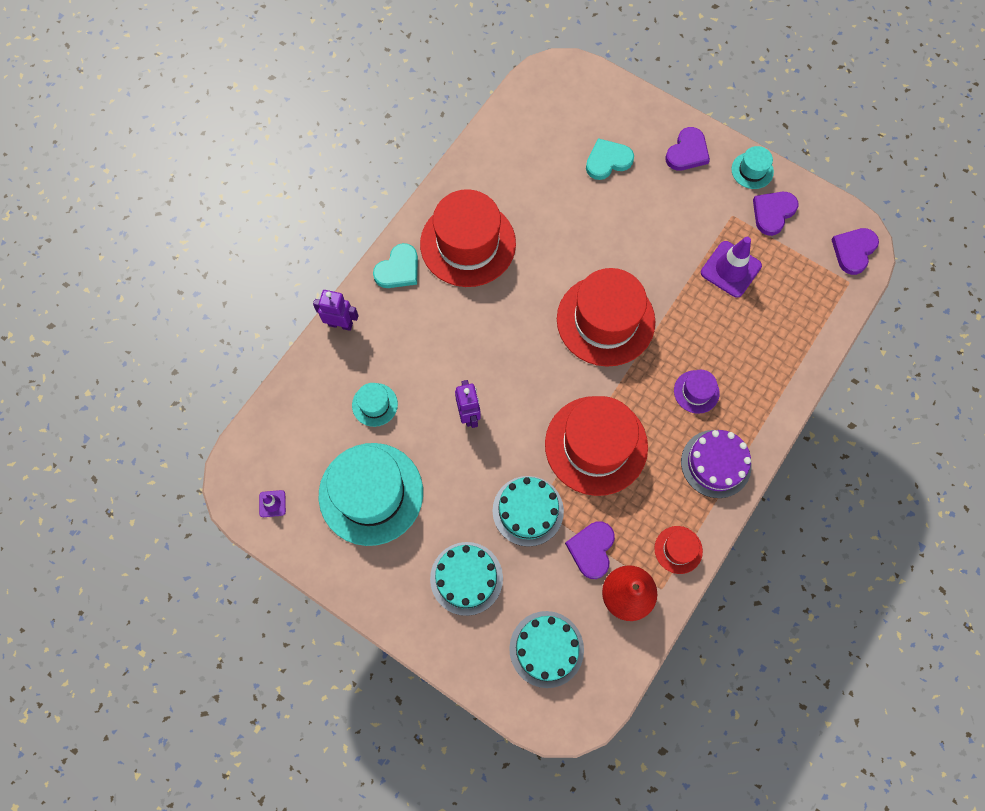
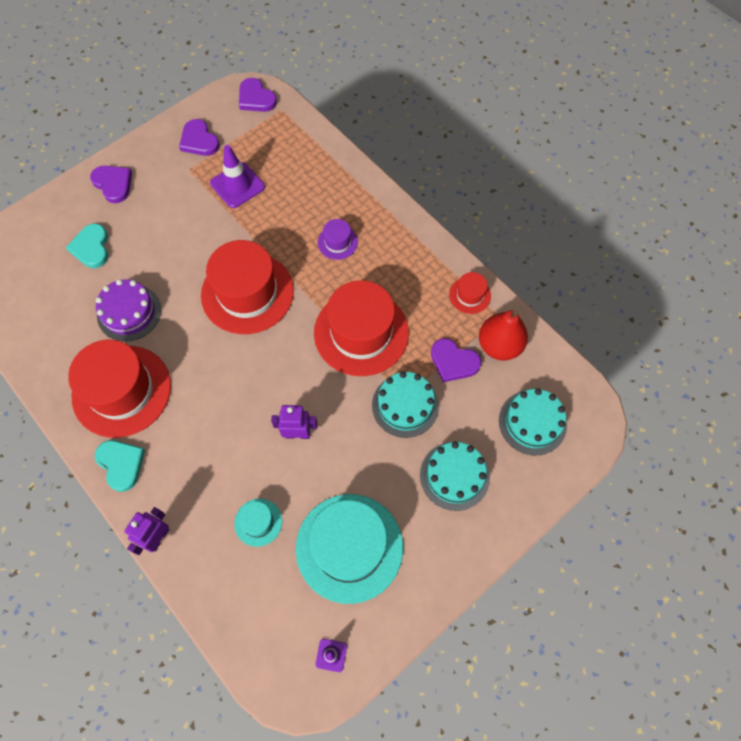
camera: 75 degrees left, 5 degrees down
(716, 463) = (404, 246): purple cake -> purple cake (129, 312)
(752, 170) = (153, 143): turquoise hat -> none

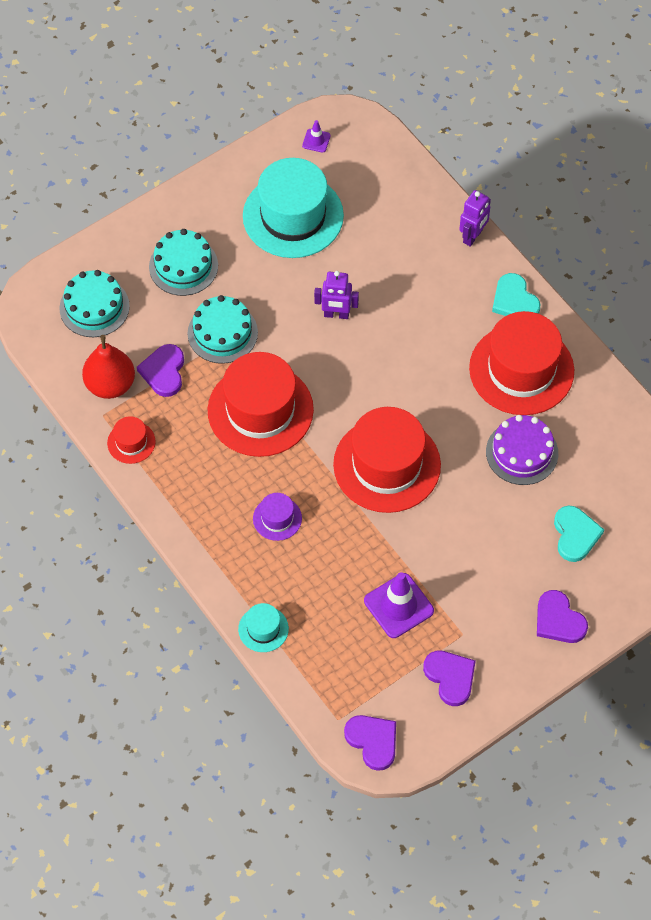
camera: 175 degrees left, 5 degrees down
(258, 522) = (378, 242): turquoise hat -> turquoise hat (263, 629)
(453, 362) = (164, 372): purple heart -> purple heart turned 120 degrees counterclockwise

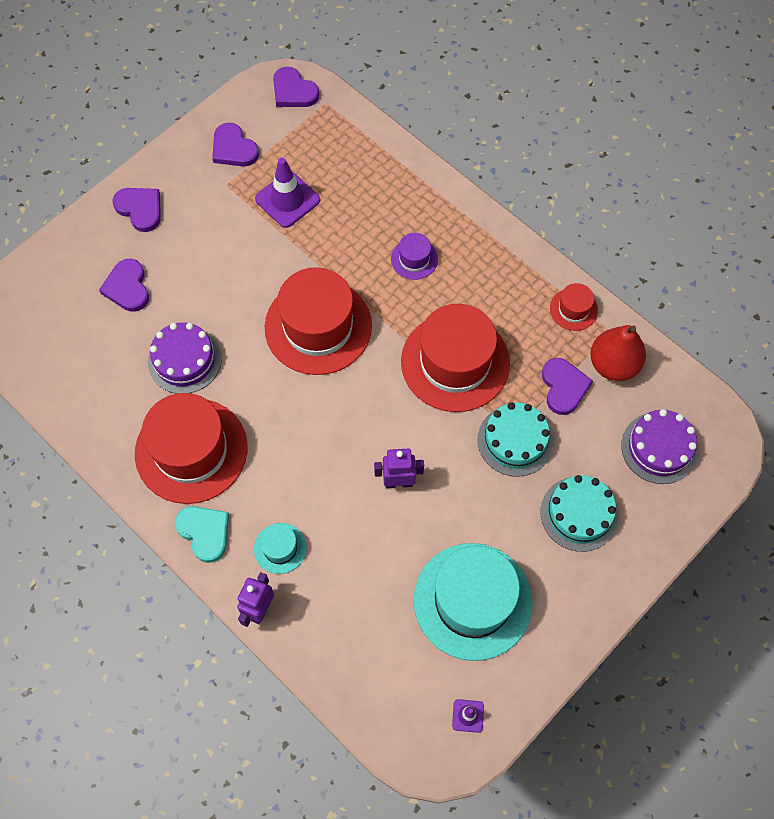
camera: 170 degrees right, 5 degrees up
(94, 307) = (659, 448): turquoise cake -> purple cake
(263, 629) = (405, 162): turquoise hat -> turquoise hat (280, 548)
(575, 535) = (127, 287): turquoise heart -> purple heart

